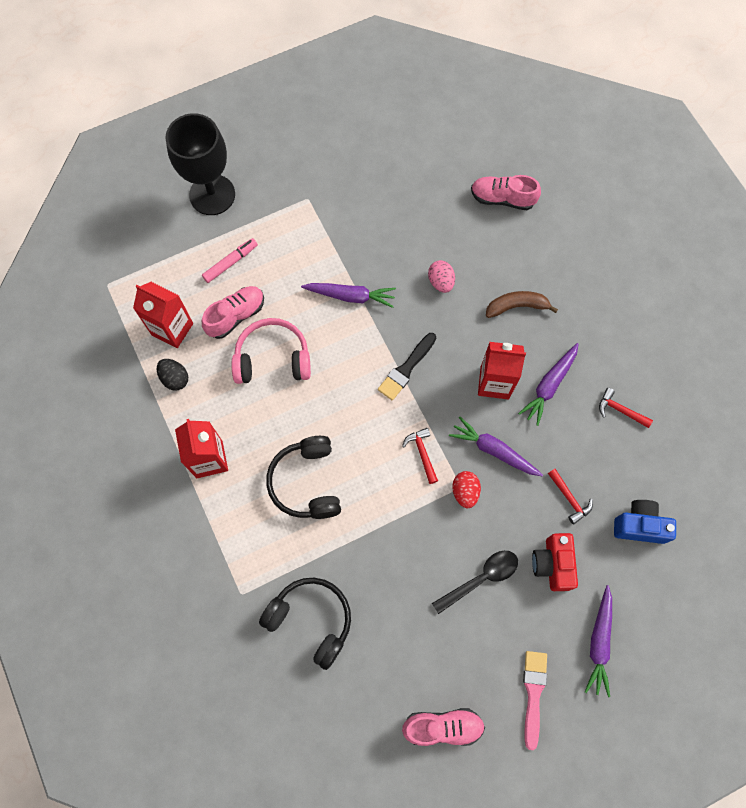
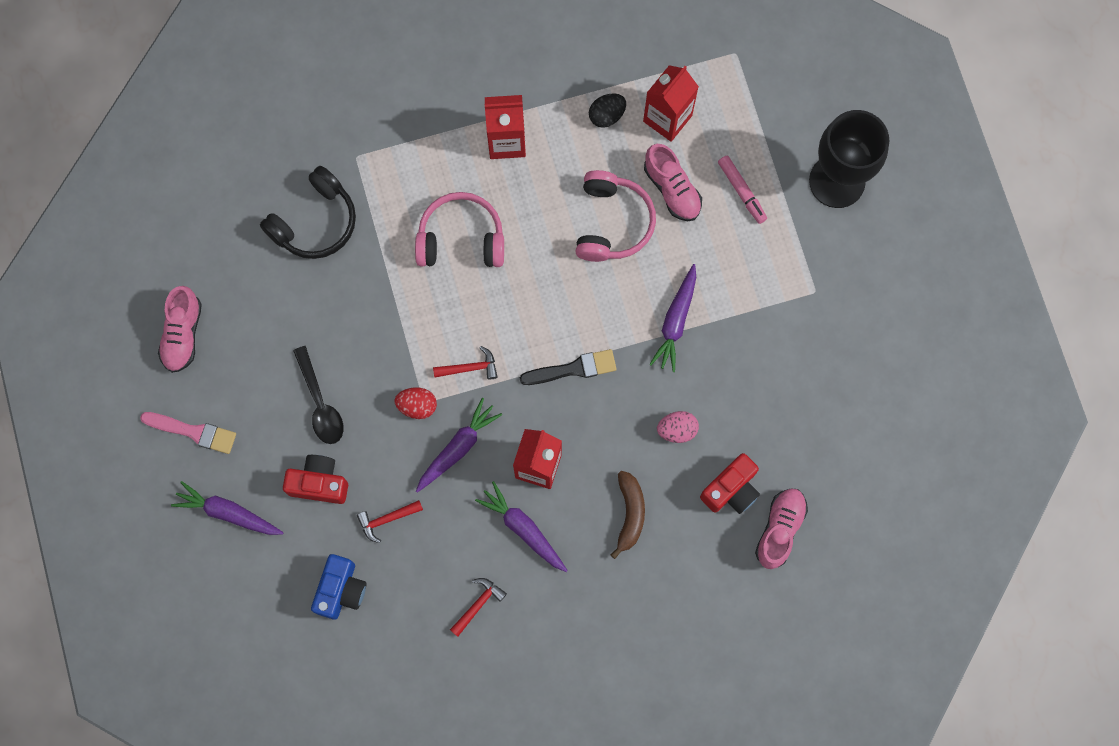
camera: 100 degrees right, 5 degrees up
(306, 482) = (461, 238): black headphones -> pink headphones
(406, 369) = (573, 369): black brush -> black brush turned 120 degrees clockwise
(480, 236) = (731, 490): none -> red camera

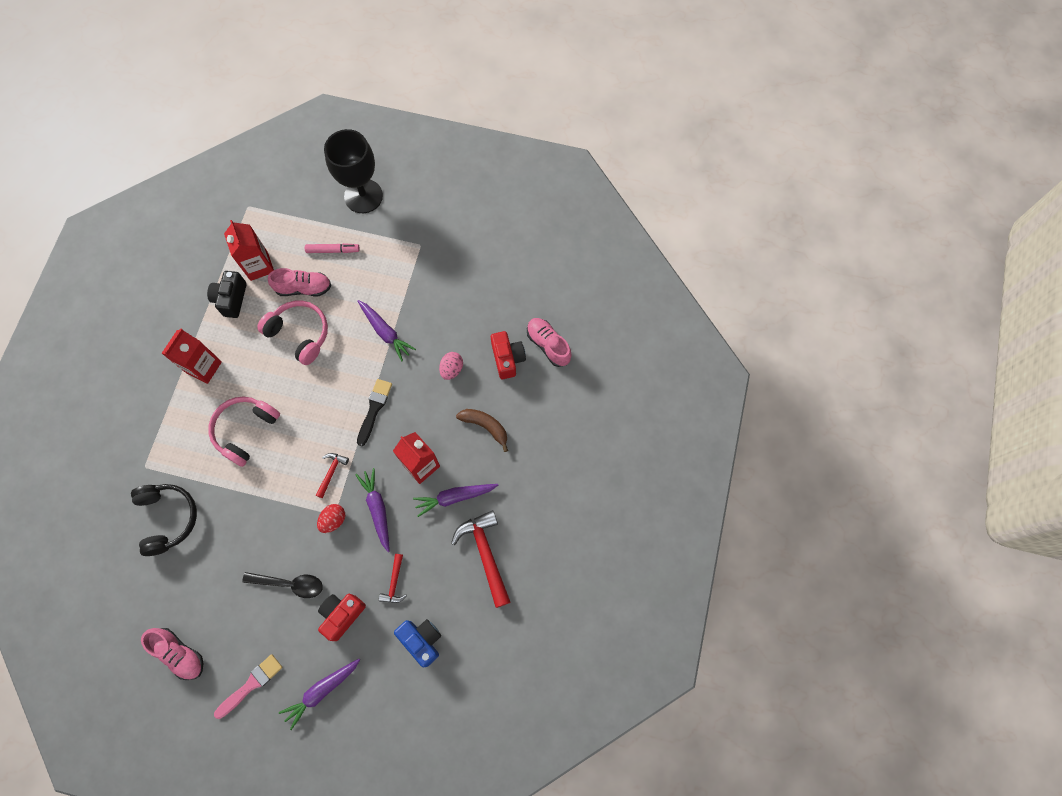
camera: 60 degrees left, 5 degrees down
(478, 604) = (485, 553): red hammer -> red hammer, size x1.91
(607, 115) = (231, 299): black egg -> black camera

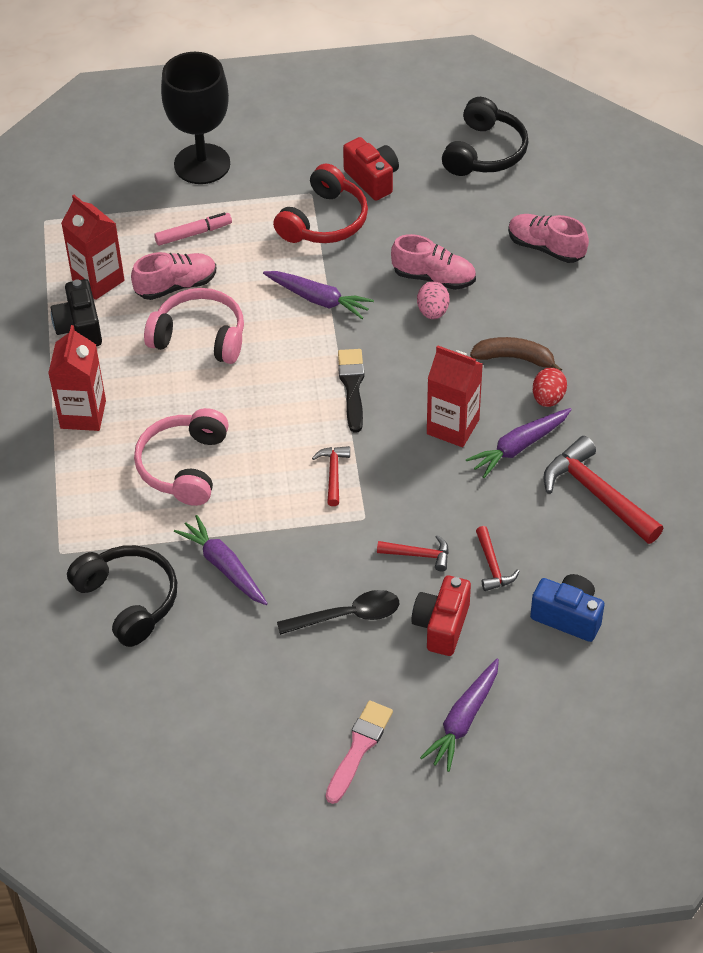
camera: 20 degrees left, 20 degrees down
(179, 654) = (235, 748): pink shoe -> pink shoe (434, 277)
(333, 520) = (367, 525): red egg -> red egg (548, 398)
(354, 556) = (419, 555): none -> red hammer
(377, 509) = (421, 493): purple carrot -> purple carrot (224, 566)
(418, 270) = (324, 221): none -> red headphones
(507, 359) = (501, 278): red camera -> red camera (372, 179)
(547, 252) = (485, 152): none -> black headphones

